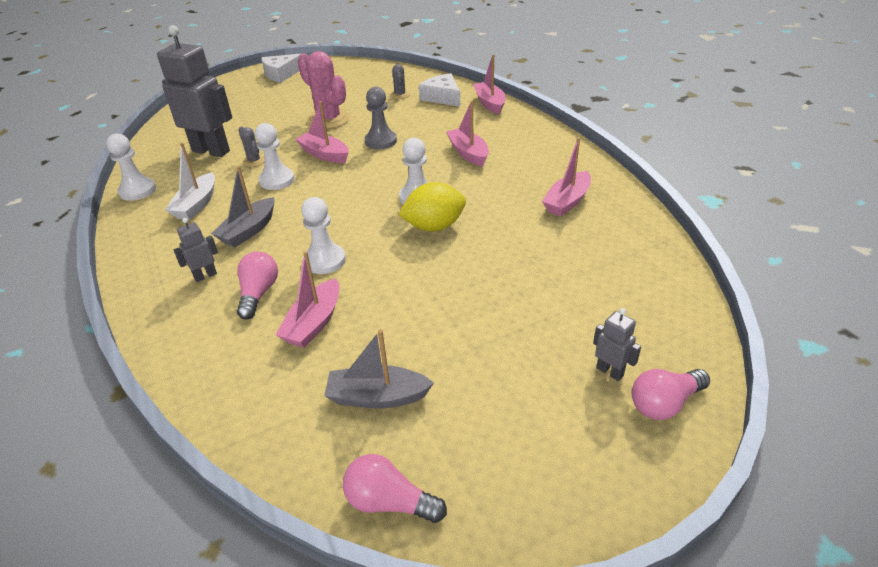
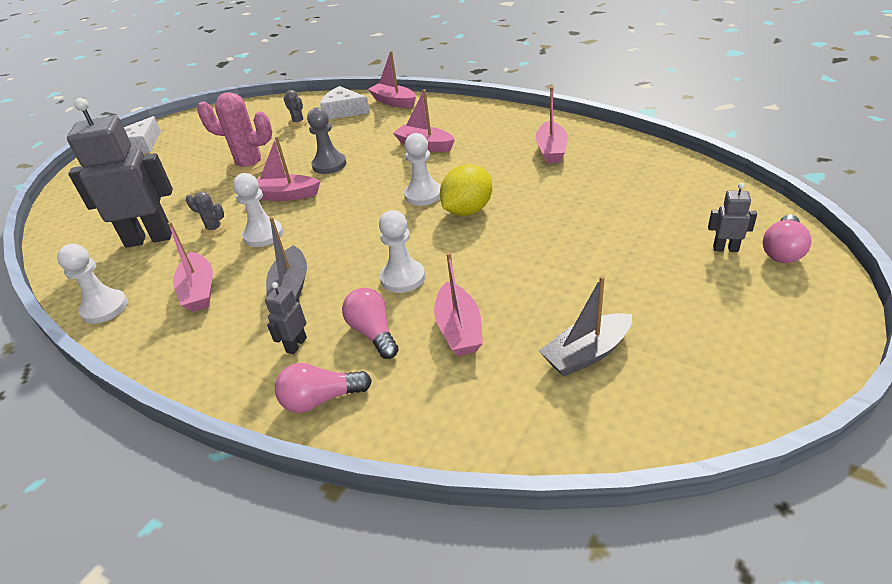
camera: 30 degrees left, 0 degrees up
(197, 205) = (199, 291): white boat -> pink boat
(389, 502) = (693, 419): pink light bulb -> pink light bulb (321, 399)

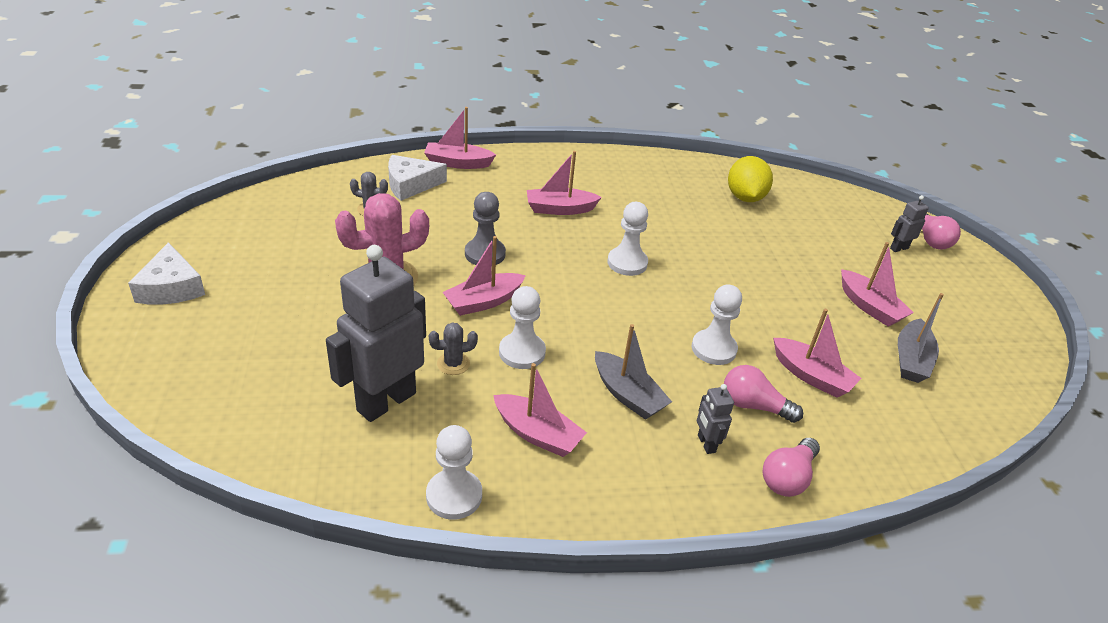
camera: 45 degrees left, 0 degrees up
(467, 210) = (686, 268): yellow lemon -> yellow lemon (745, 197)
(551, 150) = (683, 190): pink boat -> pink boat (870, 307)

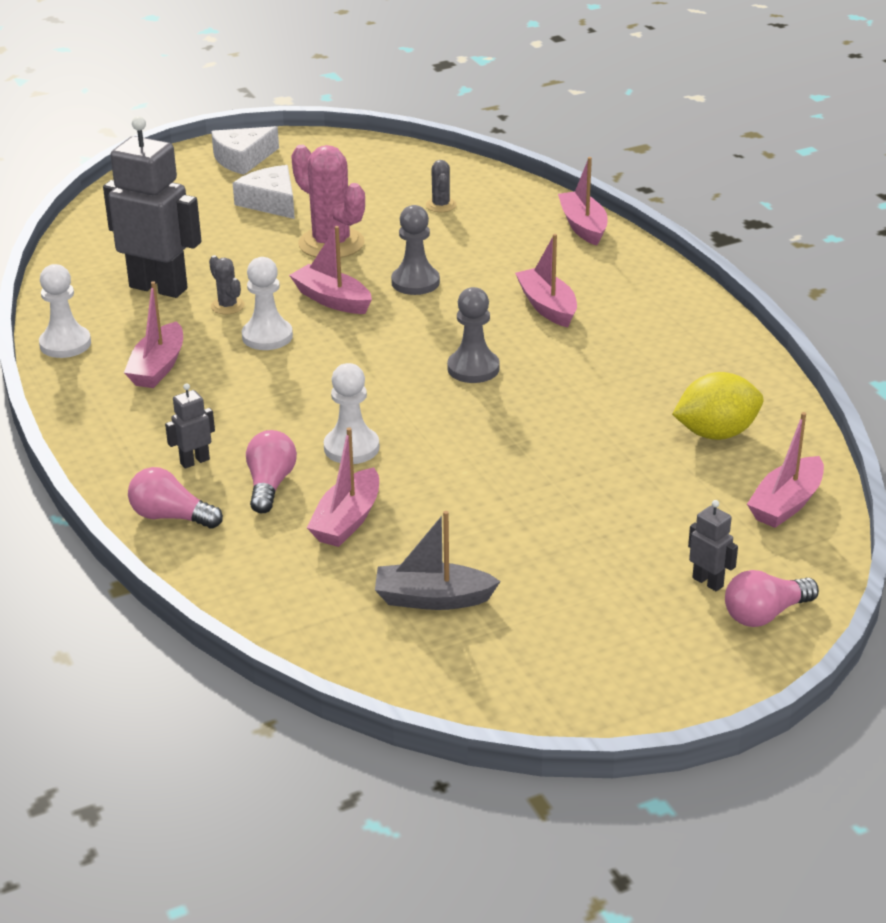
camera: 75 degrees right, 5 degrees down
(410, 185) = (509, 213): white cheese -> white cheese (271, 202)
(627, 263) = (473, 368): white pawn -> grey pawn
(627, 395) = (241, 405): grey boat -> none
(870, 307) = (527, 559): pink boat -> pink boat (786, 504)

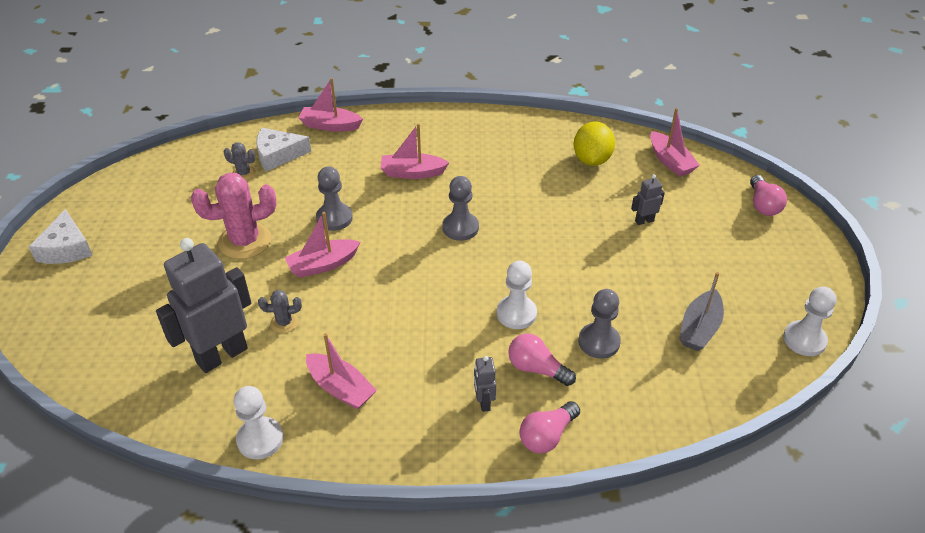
camera: 65 degrees left, 10 degrees up
(267, 336) = (345, 313): white pawn -> white pawn (804, 340)
(271, 202) = (152, 253): white cheese -> white cheese (278, 155)
(347, 520) = (599, 342): pink boat -> grey pawn
(708, 582) = (727, 214): grey robot -> grey robot (644, 221)

